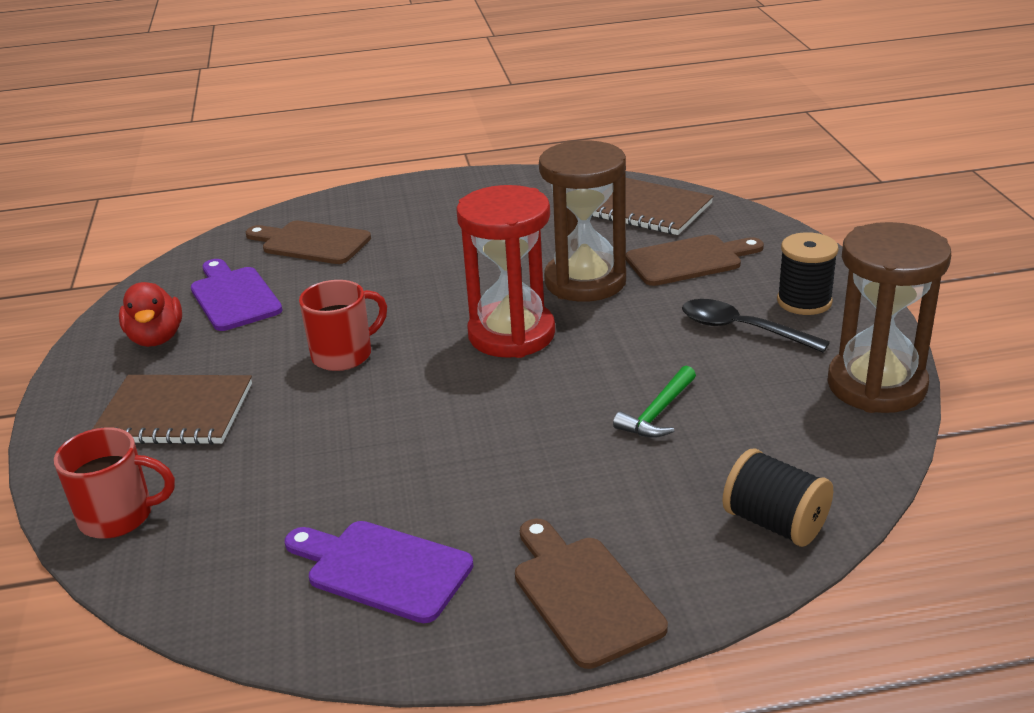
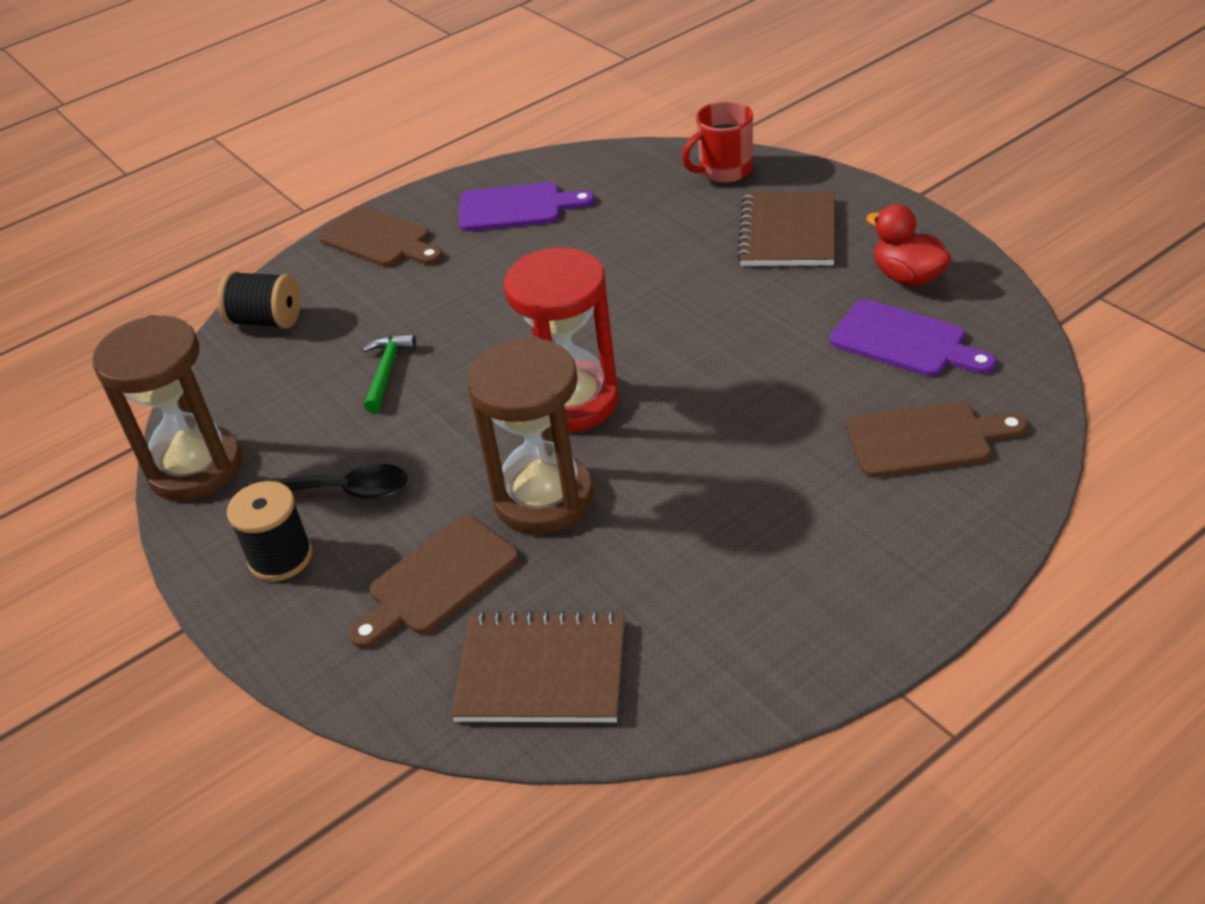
camera: 155 degrees right, 10 degrees up
(174, 413) = (787, 232): brown notebook -> brown notebook turned 60 degrees counterclockwise
(344, 355) = (711, 325): red mug -> none

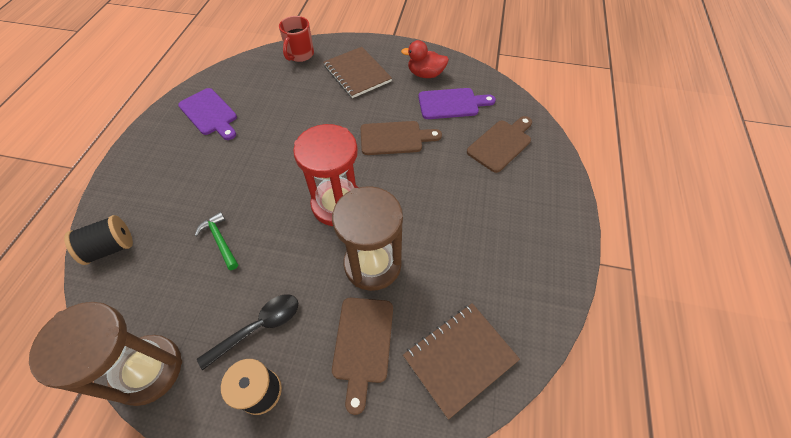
camera: 45 degrees left, 15 degrees up
(379, 239) = (142, 164): brown cutting board -> brown cutting board (395, 138)
(516, 208) = (210, 113): purple cutting board -> purple cutting board turned 90 degrees clockwise

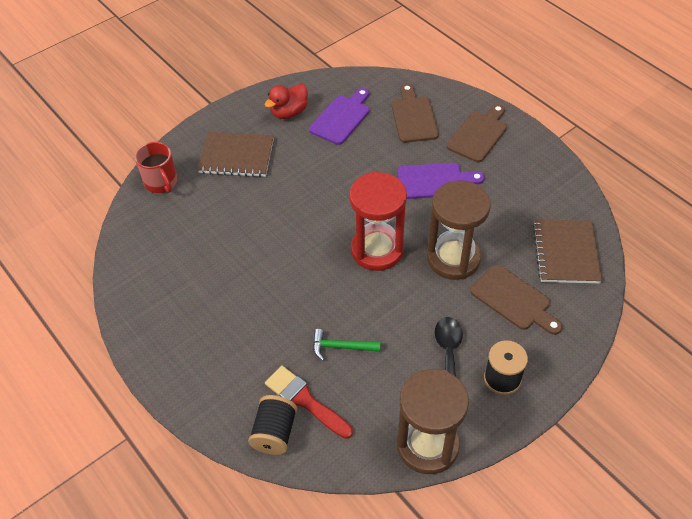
camera: 50 degrees left, 5 degrees down
(152, 248) = (305, 400): none -> red brush
(210, 113) = (171, 290): purple cutting board -> purple cutting board (434, 181)
(395, 138) = (342, 175): brown cutting board -> brown cutting board (478, 134)

